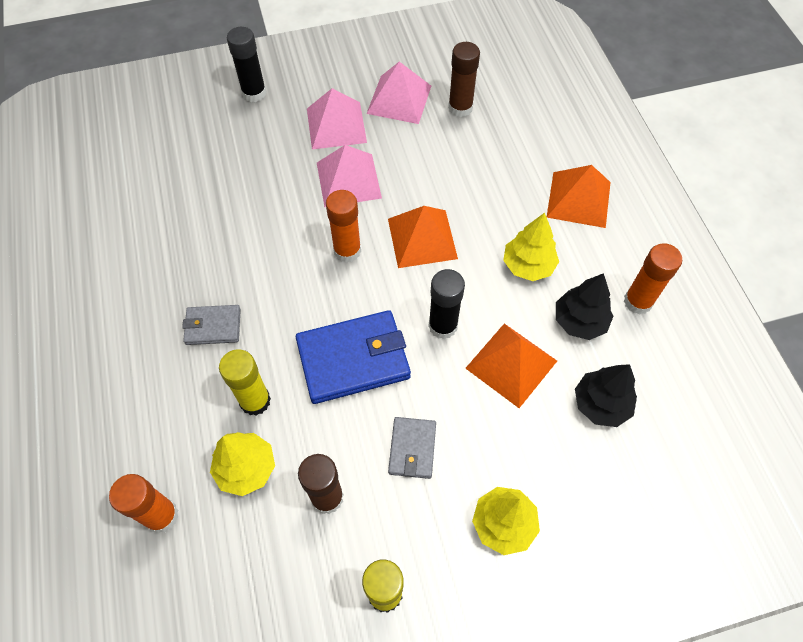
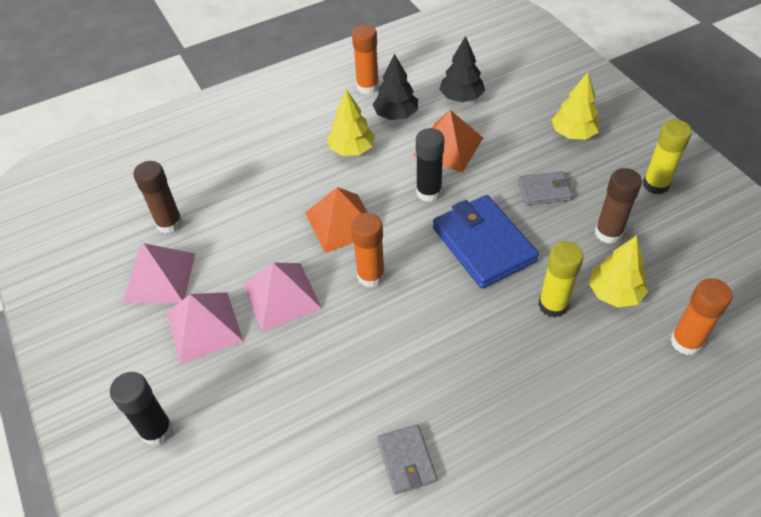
camera: 100 degrees left, 10 degrees down
(213, 326) = (493, 364): grey wallet -> grey wallet (406, 460)
(579, 199) = (274, 127): orange pyramid -> none

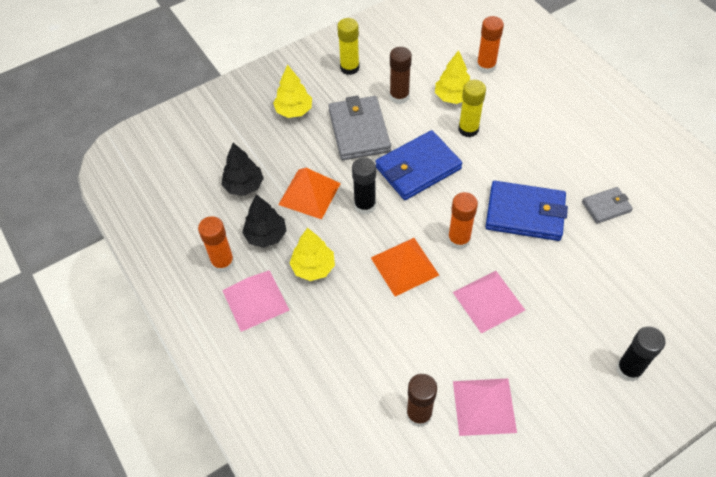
camera: 95 degrees left, 5 degrees up
(204, 326) = (529, 355): pink pyramid -> pink pyramid (255, 300)
(403, 352) = (525, 214): none -> blue wallet
(544, 191) = (359, 131): grey wallet -> grey wallet, size x1.84

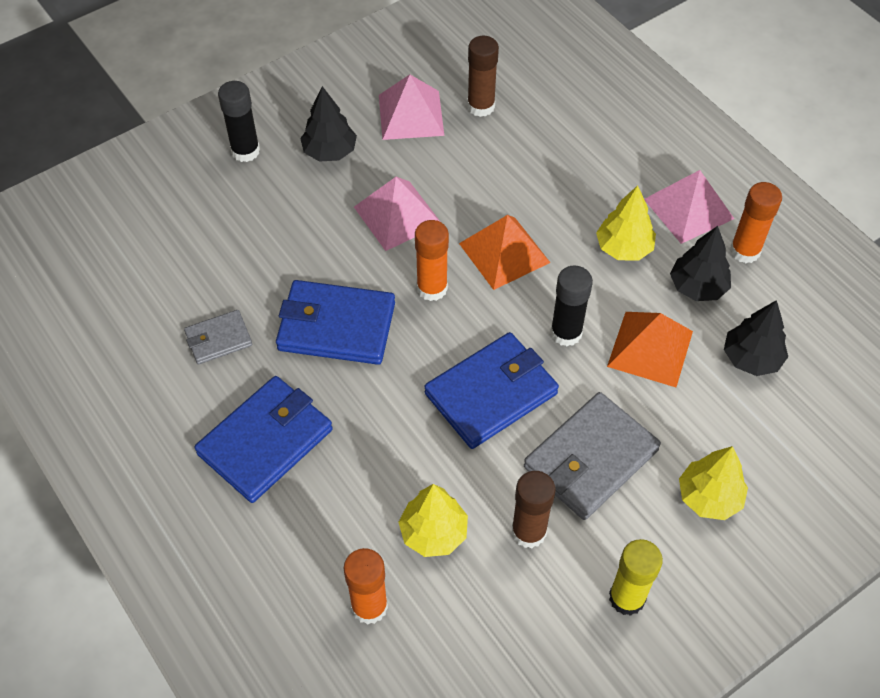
camera: 175 degrees right, 0 degrees up
(359, 131) = (590, 459): grey wallet -> grey wallet turned 60 degrees clockwise
(468, 129) = (409, 466): yellow glue stick -> none
(553, 366) = (330, 152): none -> black tree
(559, 143) = (265, 442): none -> blue wallet

